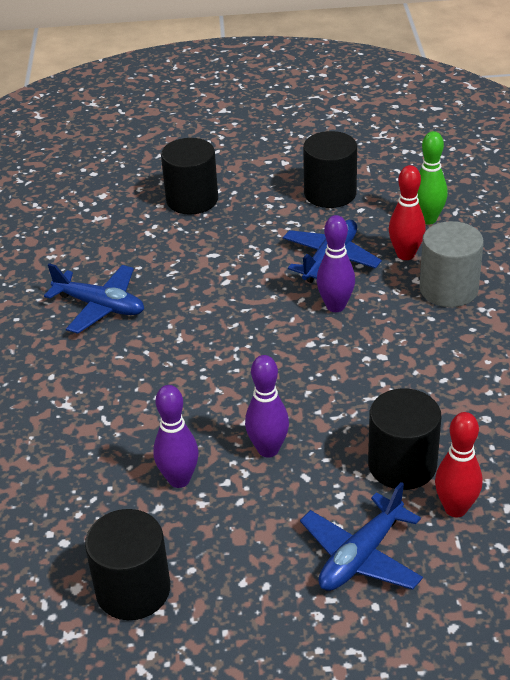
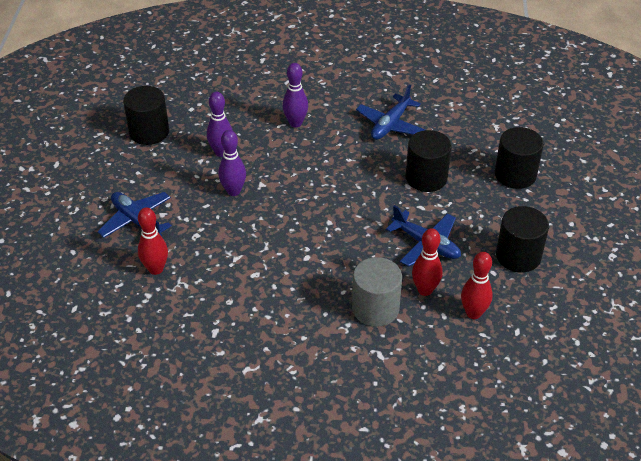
camera: 95 degrees right, 5 degrees up
(335, 306) = (367, 240): purple bowling pin -> purple bowling pin (295, 123)
(402, 465) = (200, 250): black cylinder -> black cylinder (426, 178)
(427, 219) = (473, 313): green bowling pin -> red bowling pin

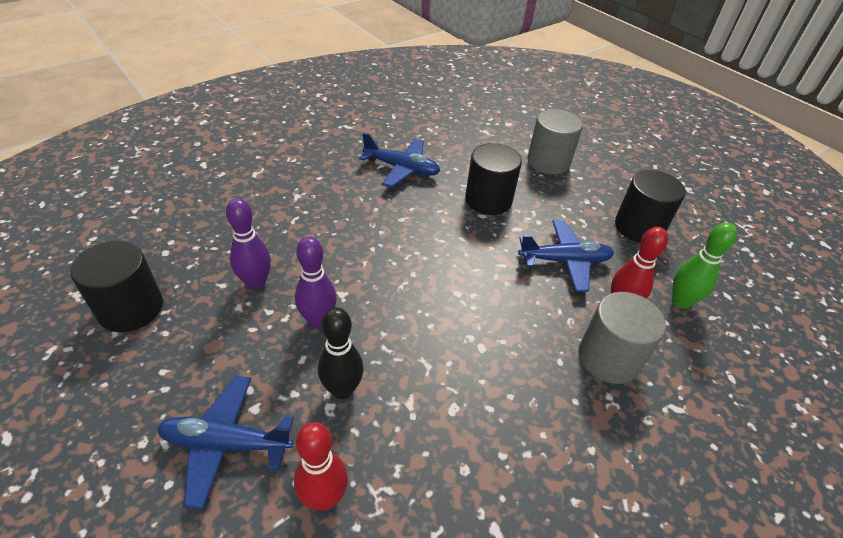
camera: 45 degrees left, 0 degrees up
(210, 231) = (342, 390): none -> black bowling pin
(295, 123) = (308, 210): purple bowling pin -> none
(390, 125) = (401, 169): blue plane -> blue plane turned 60 degrees counterclockwise
(473, 313) = (680, 302): red bowling pin -> green bowling pin
(515, 175) = (548, 162): black cylinder -> grey cylinder

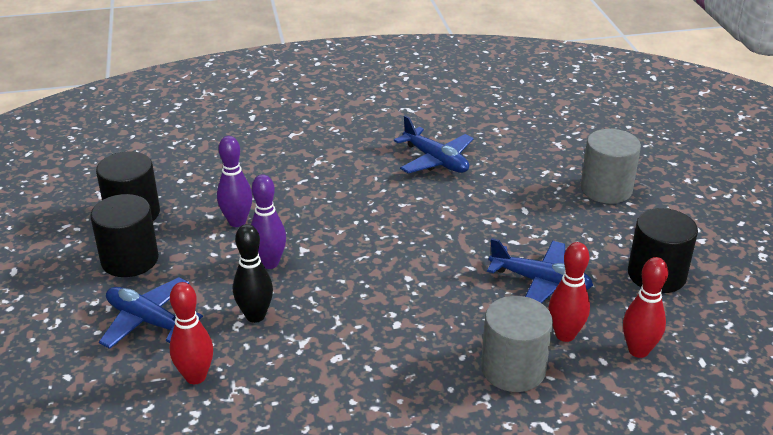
camera: 30 degrees right, 10 degrees down
(488, 200) = (504, 209): black cylinder -> black cylinder (130, 260)
(680, 302) = (638, 350): green bowling pin -> red bowling pin

